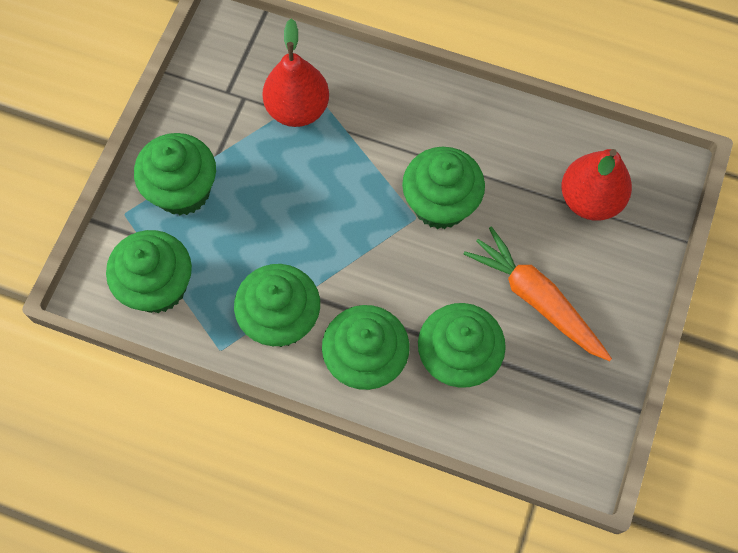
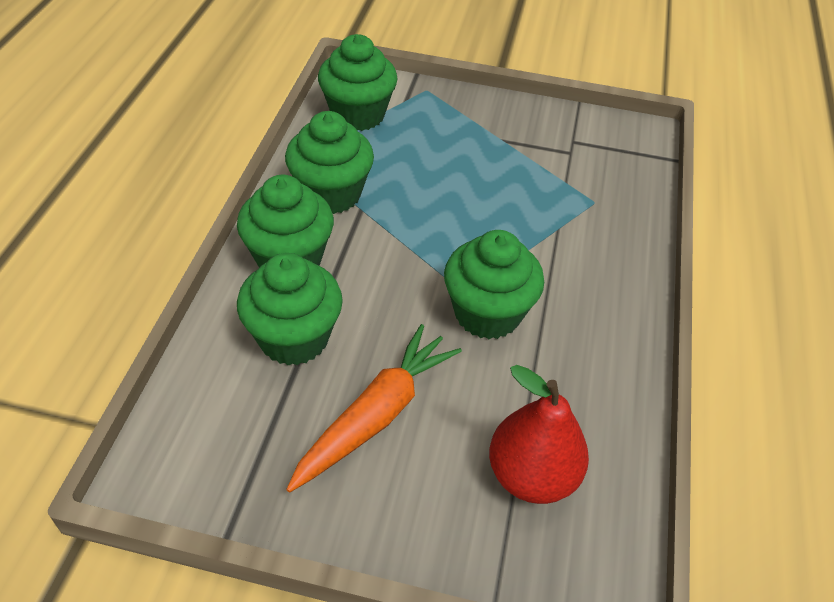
camera: 80 degrees right, 20 degrees down
(183, 190) = (457, 121): green cupcake -> none
(297, 109) = (571, 190): red pear -> none

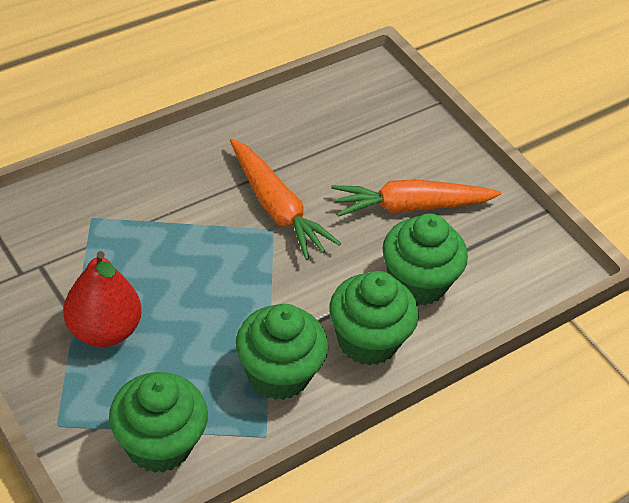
camera: 140 degrees left, 0 degrees up
(487, 313) = (276, 208): green cupcake -> orange carrot
(531, 475) = (358, 126): red pear -> red pear (103, 330)

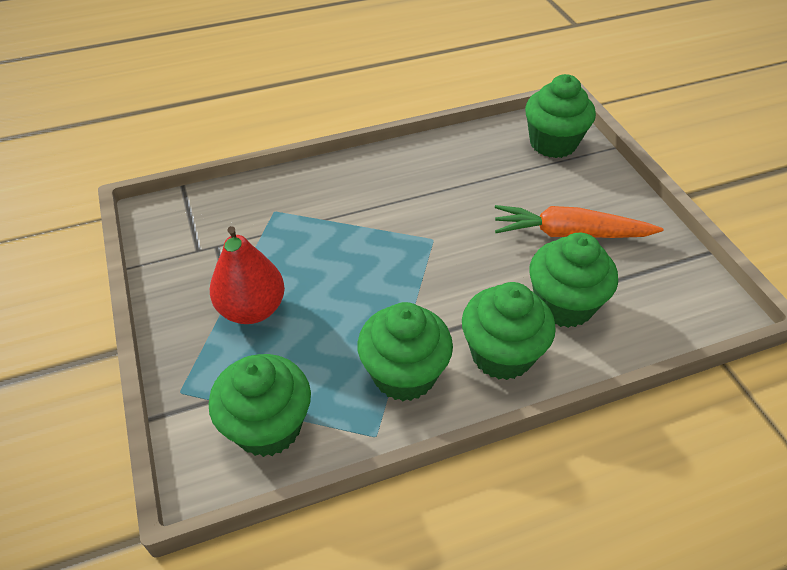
camera: 20 degrees right, 0 degrees up
(276, 208) = (441, 221): orange carrot -> none
(375, 104) = (553, 143): none -> green cupcake

